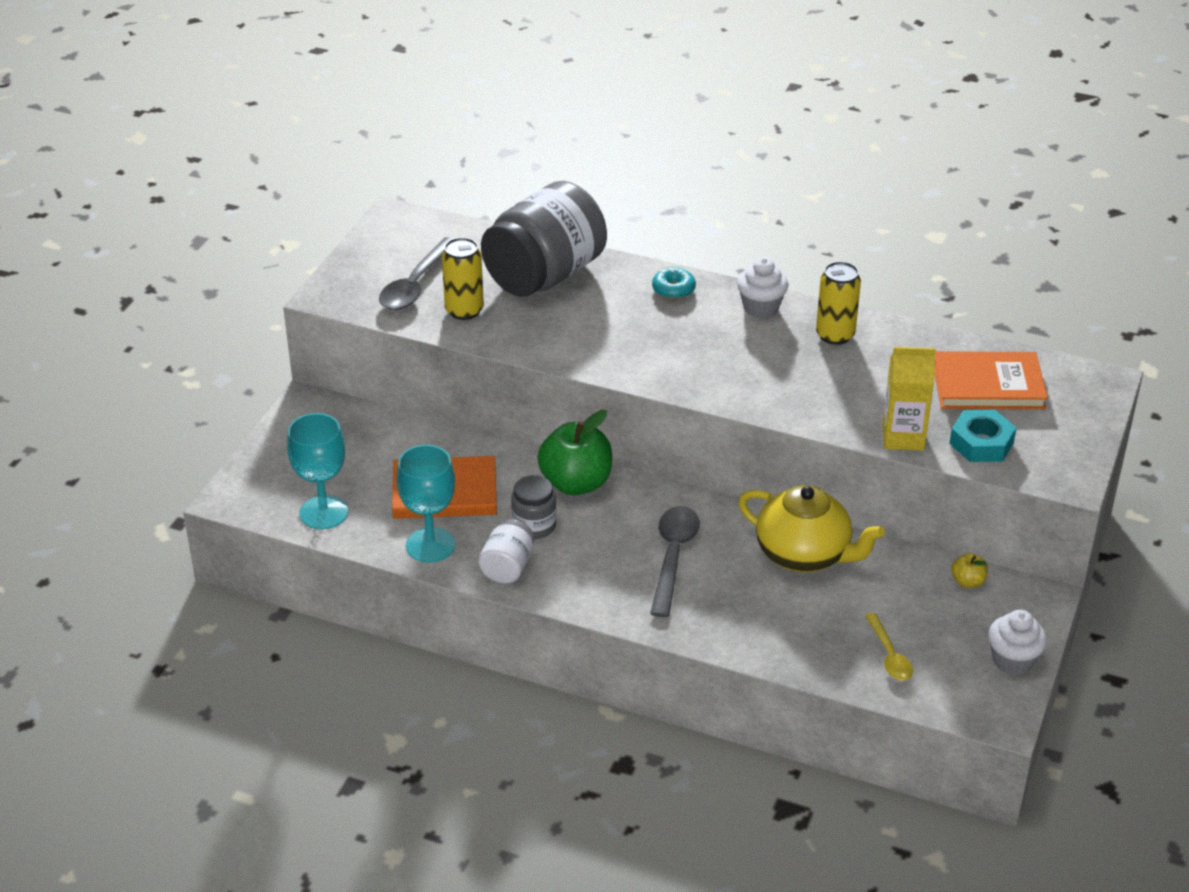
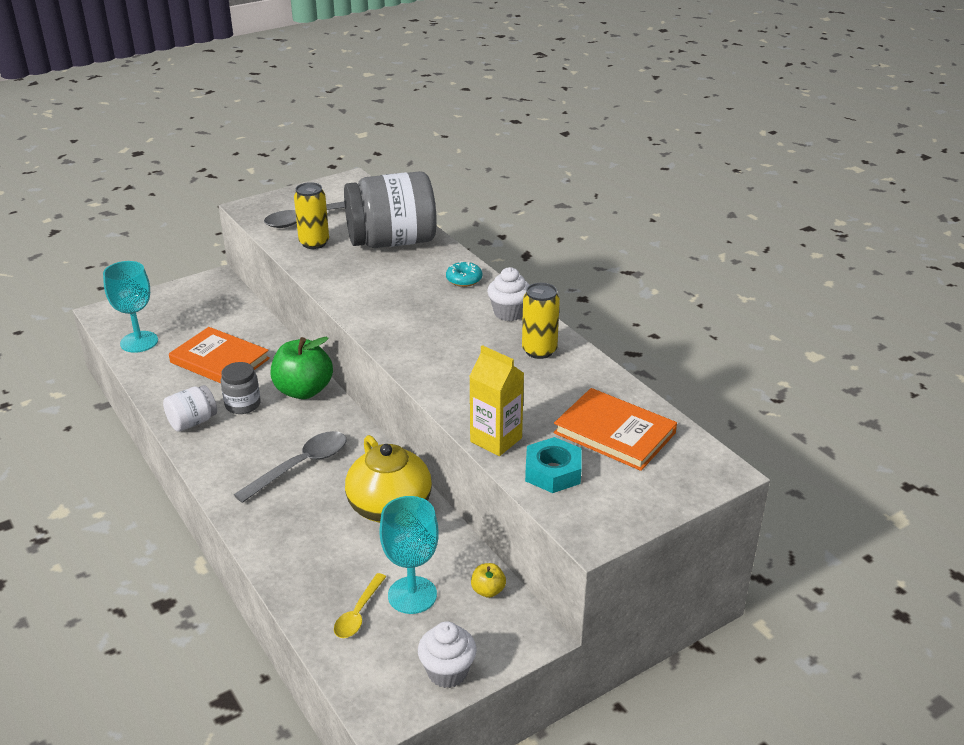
camera: 35 degrees right, 5 degrees down
(430, 545) = (168, 387): turquoise goblet -> turquoise goblet (412, 595)

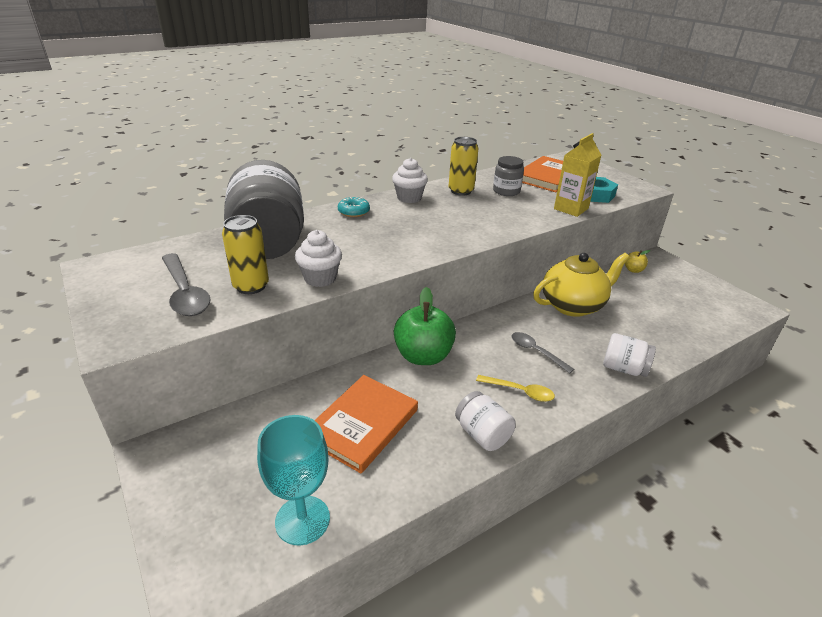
camera: 90 degrees left, 0 degrees up
(243, 404) = (448, 397): grey jar -> grey jar (506, 191)
(262, 529) = (623, 368): none -> white jar
(301, 466) = (536, 352): grey spoon -> grey spoon, size x0.62
(358, 613) = (683, 318): yellow spoon -> yellow spoon (520, 391)
(412, 595) = (653, 297): turquoise goblet -> none
(447, 672) = (706, 285): white cupcake -> white cupcake (320, 278)

